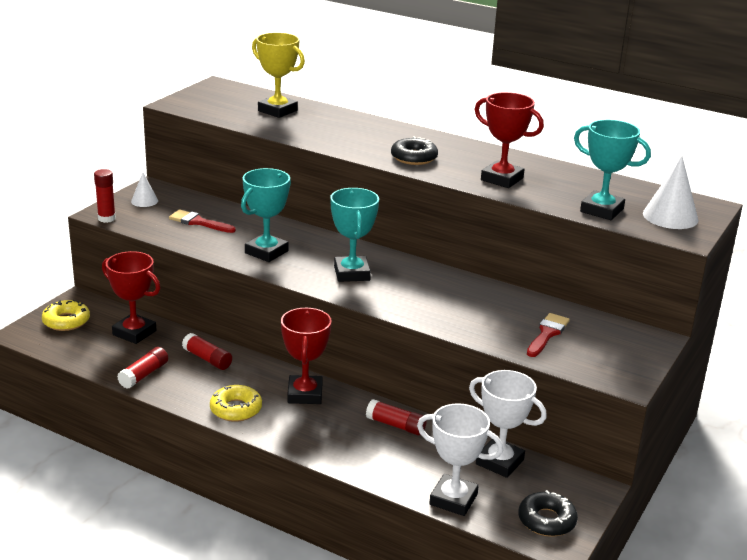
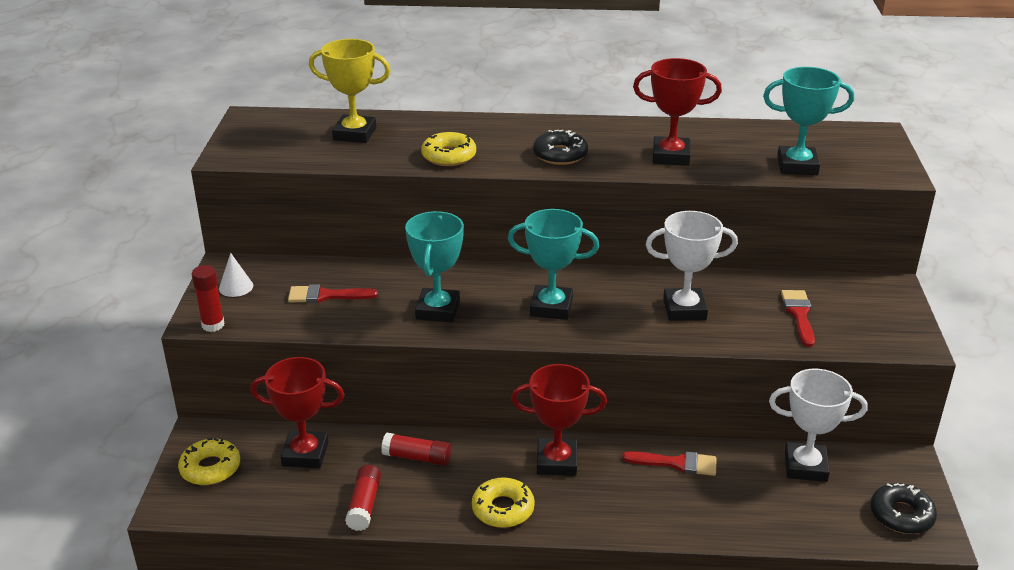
camera: 25 degrees left, 5 degrees up
(305, 394) = (556, 461): red trophy -> red trophy turned 60 degrees counterclockwise
(328, 139) = (449, 156): none -> yellow donut
(352, 273) = (551, 307): turquoise trophy -> turquoise trophy turned 45 degrees counterclockwise
(396, 425) = (676, 463): red glue stick -> red brush
(453, 499) = (803, 528): white trophy -> white trophy (684, 309)
(670, 216) = (860, 155): white cone -> none

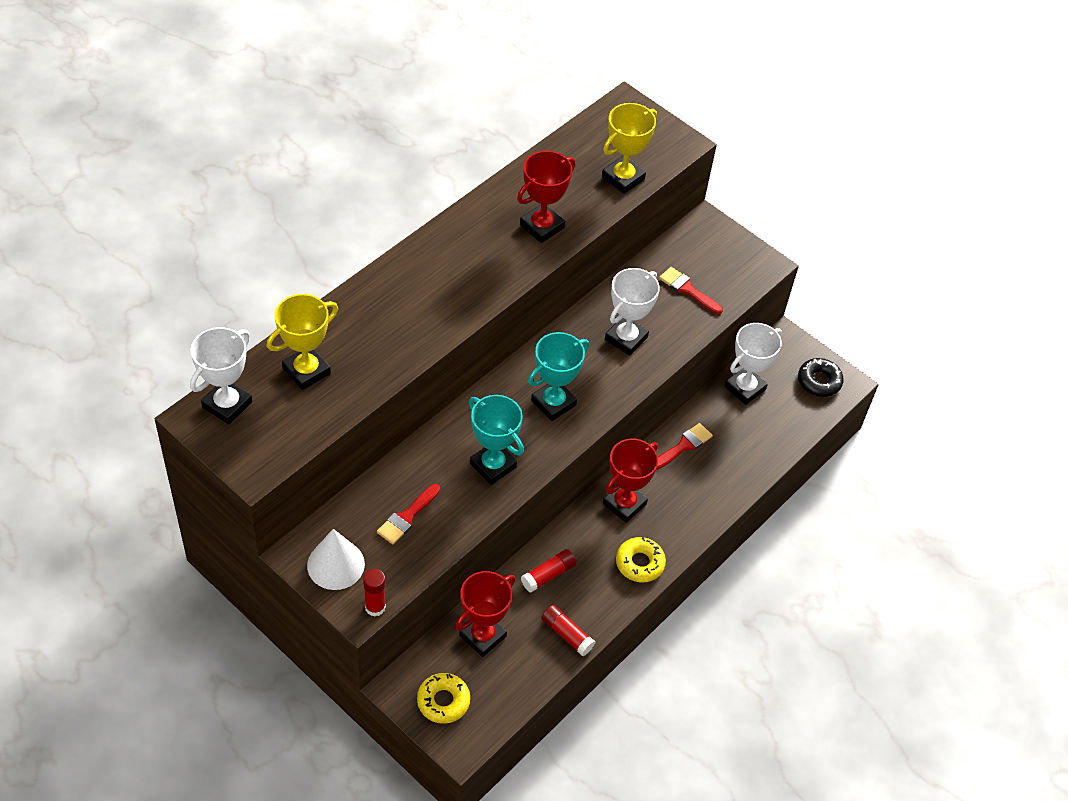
camera: 55 degrees left, 20 degrees up
(236, 287) = (336, 564): white cone -> white cone, size x1.76
(278, 122) = (227, 404): none -> white trophy
(449, 156) = (407, 341): yellow donut -> none
(560, 155) = (474, 280): black donut -> none
(797, 166) = (623, 178): turquoise trophy -> yellow trophy

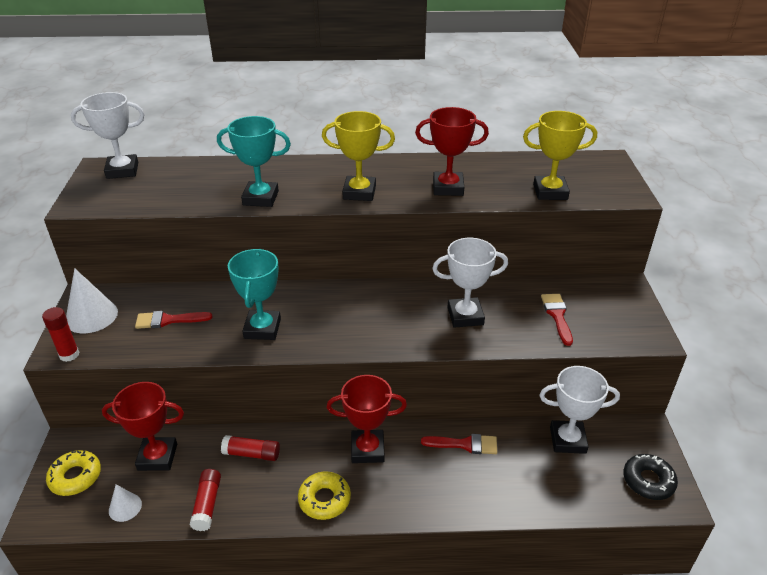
camera: 50 degrees right, 15 degrees down
(306, 371) = (187, 179): yellow trophy -> yellow trophy (359, 192)
(512, 686) = (125, 507): none -> white cone
(553, 403) = (356, 320): turquoise trophy -> turquoise trophy (260, 198)

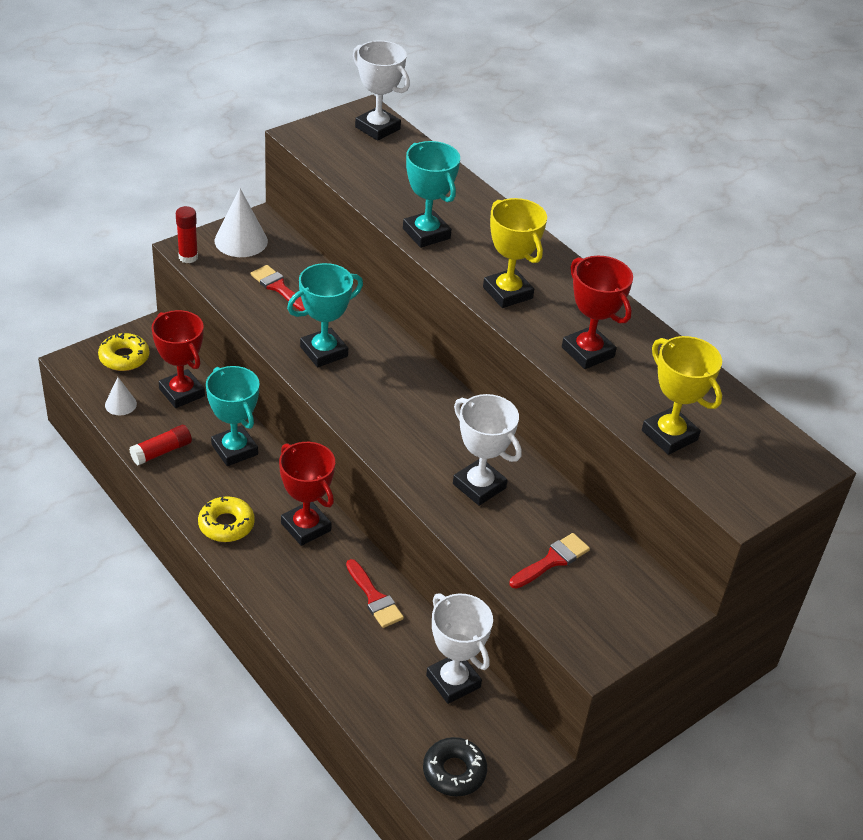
camera: 50 degrees right, 5 degrees up
(251, 454) = (234, 450): red glue stick -> turquoise trophy

